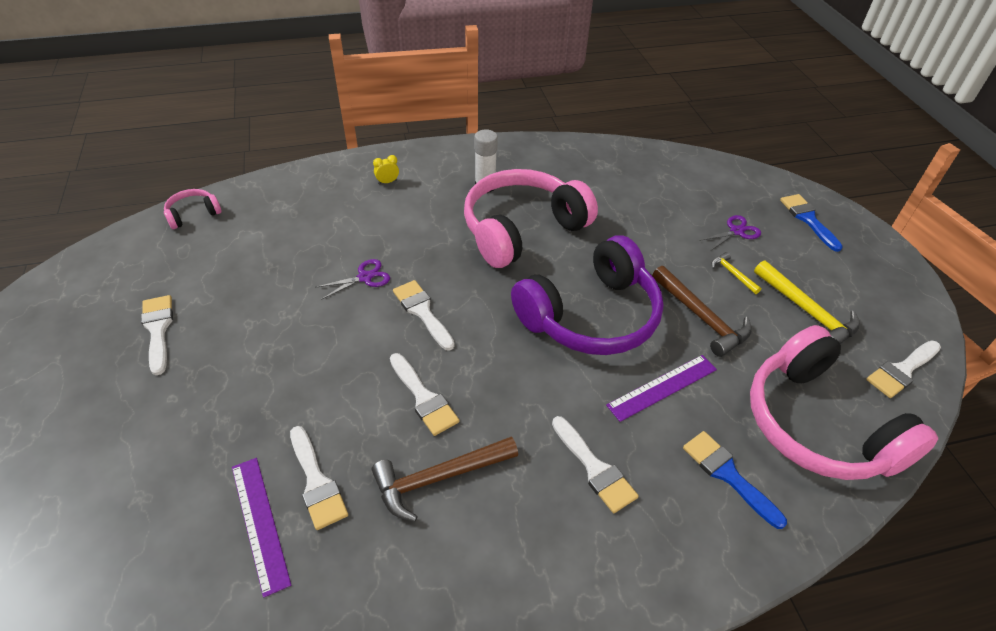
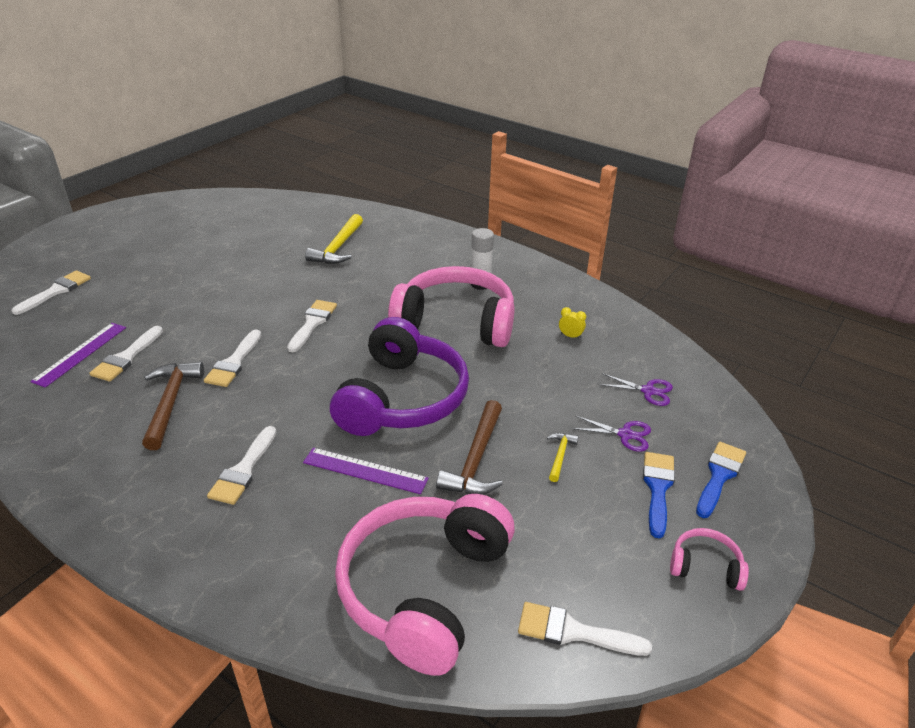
camera: 50 degrees right, 10 degrees down
(158, 329) = (190, 245): white brush -> white brush (56, 291)
(193, 214) = (296, 204): pink headphones -> pink headphones (705, 566)
(365, 277) = (317, 286): purple scissors -> purple scissors (648, 391)
(387, 182) = (423, 246): yellow clock -> yellow clock (570, 336)
(439, 478) = (170, 402): brown hammer -> brown hammer turned 60 degrees clockwise
(590, 315) = (402, 398): purple headphones -> purple headphones turned 90 degrees counterclockwise
(727, 474) = (305, 549): blue brush -> blue brush (657, 488)
(807, 311) = (573, 526): yellow hammer -> yellow hammer (338, 247)

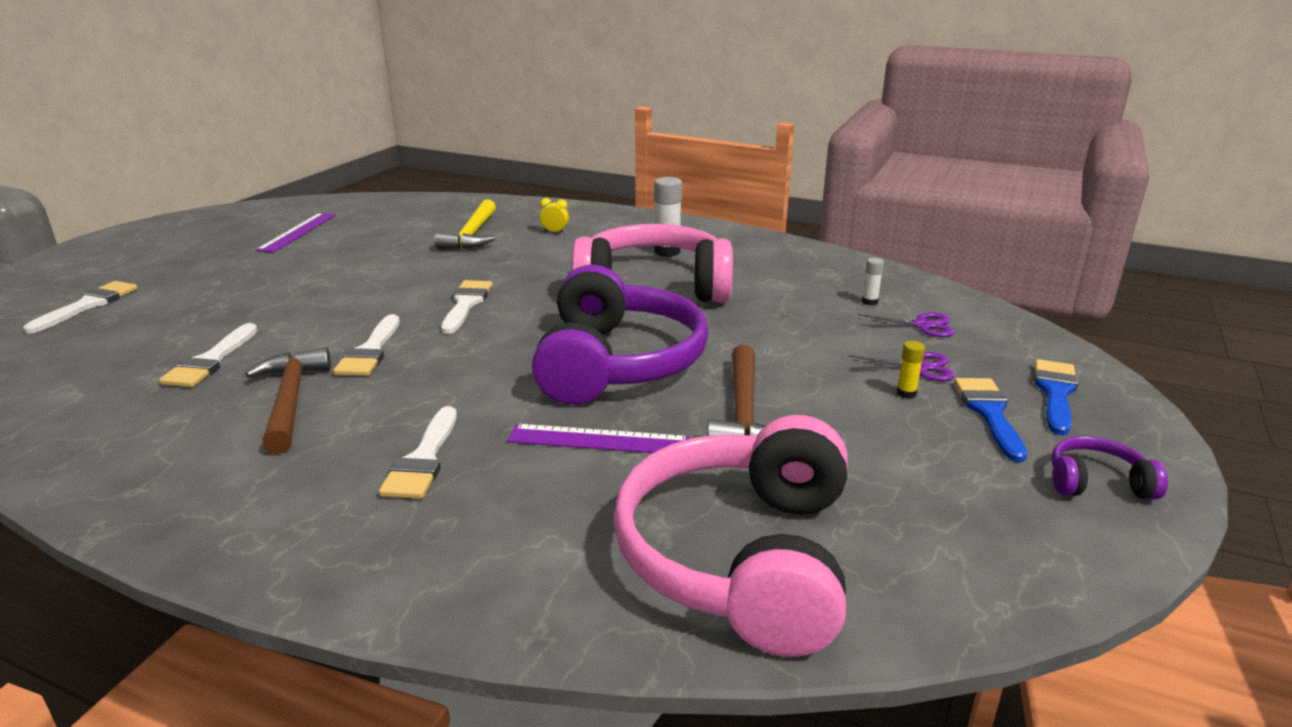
camera: 10 degrees left, 10 degrees down
(80, 353) = (139, 363): purple ruler -> purple ruler (298, 232)
(560, 455) = (850, 396): yellow hammer -> none
(570, 336) = (800, 287): yellow clock -> yellow clock (555, 232)
(573, 632) = (972, 576): white brush -> none
(603, 459) = (906, 393): none -> yellow glue stick
(618, 360) = (869, 302): none -> white glue stick
(705, 566) = (1097, 483): pink headphones -> purple headphones

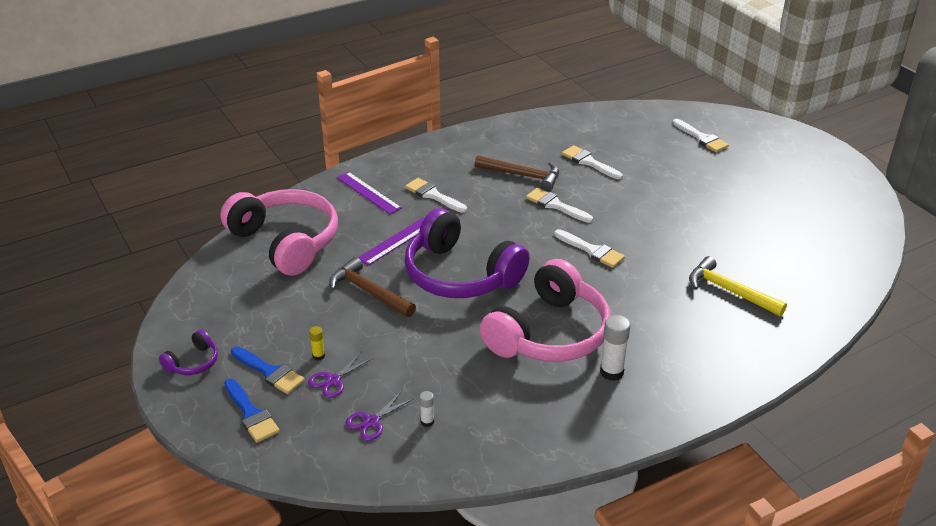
camera: 125 degrees right, 10 degrees up
(298, 232) = (794, 219): purple ruler -> purple ruler (368, 193)
(555, 232) = (705, 333): yellow clock -> none

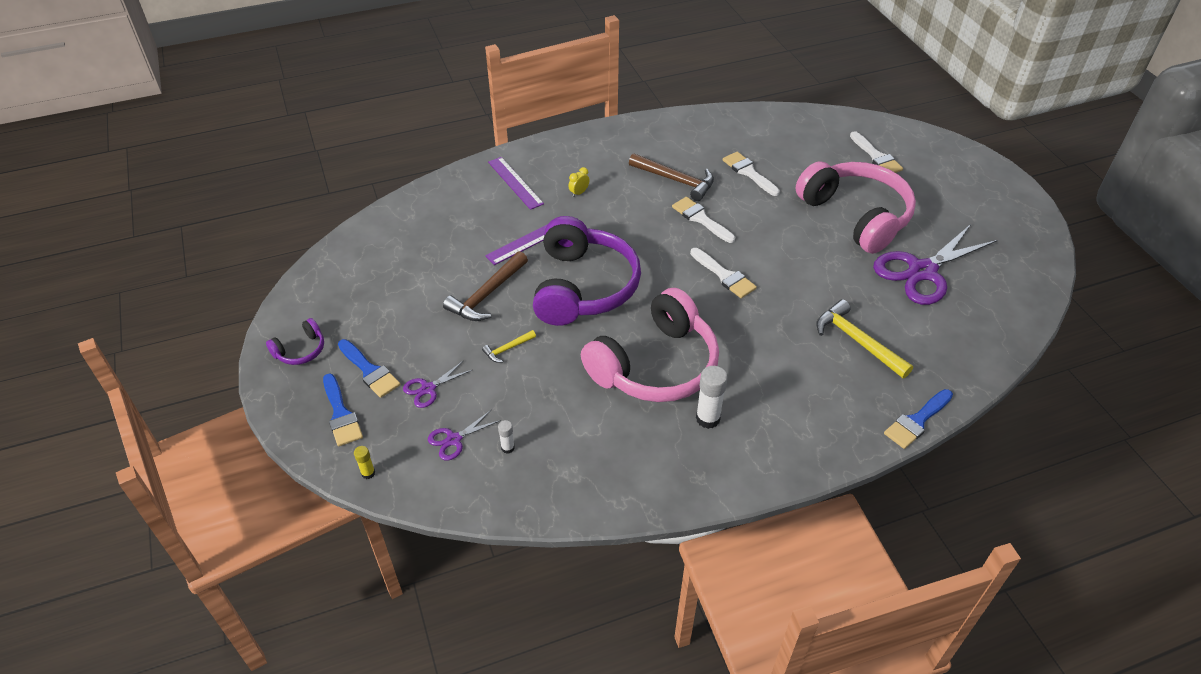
camera: 10 degrees right, 10 degrees up
(286, 242) = (421, 229): pink headphones -> pink headphones (856, 216)
(318, 356) = (421, 360): yellow glue stick -> yellow glue stick (368, 473)
(368, 292) = (487, 295): brown hammer -> brown hammer turned 105 degrees counterclockwise
(402, 336) = (507, 349): none -> yellow hammer
(433, 195) = (579, 193): white brush -> yellow clock
(460, 274) = (583, 287): purple headphones -> purple headphones turned 135 degrees counterclockwise
(770, 227) = (922, 271): none -> purple scissors
(802, 350) = (917, 421): none -> blue brush

